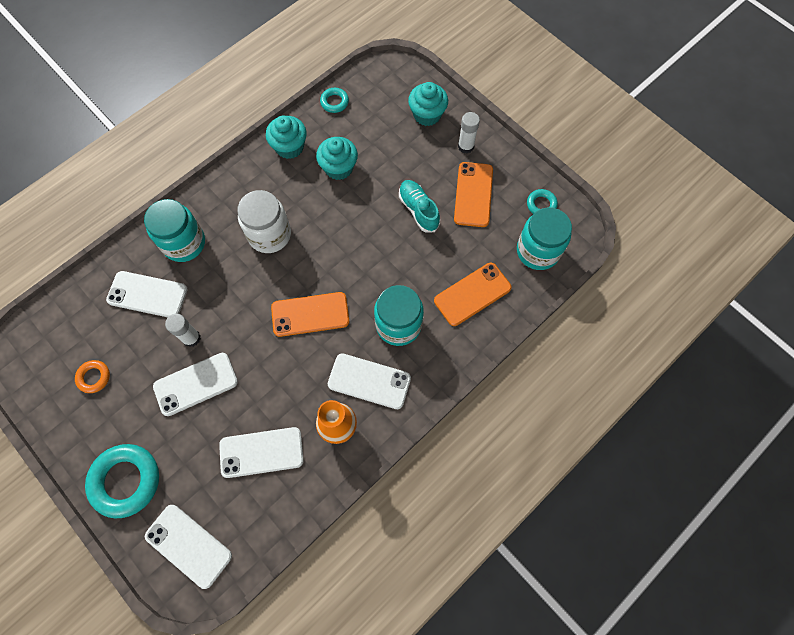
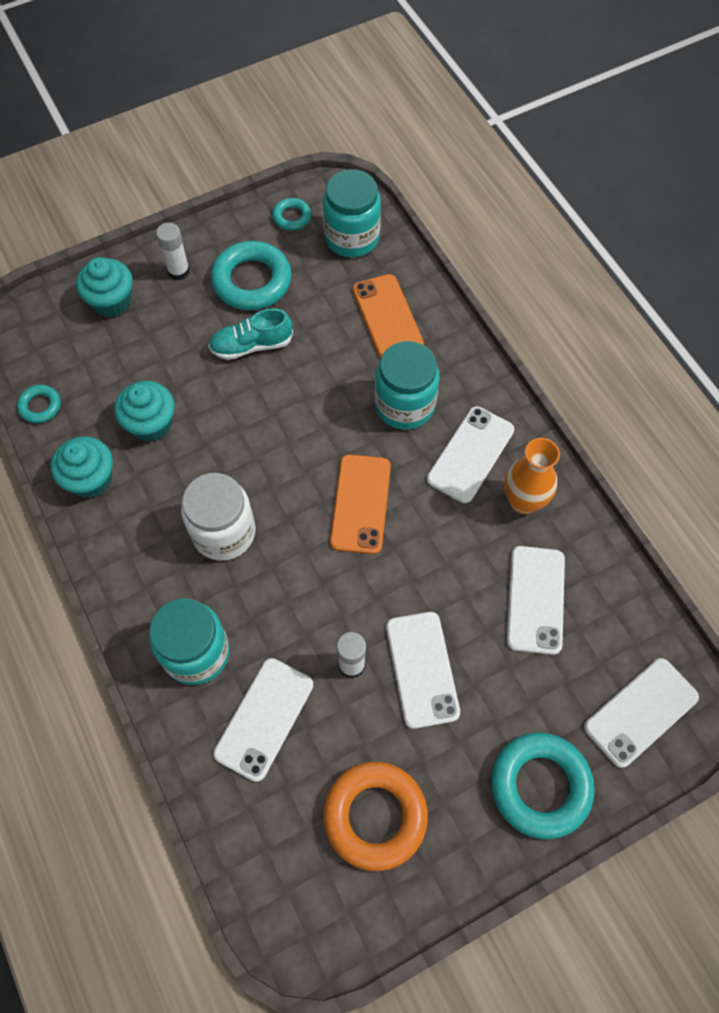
camera: 75 degrees left, 5 degrees down
(94, 377) = (375, 816): orange ring -> orange ring, size x2.00
(473, 194) = (252, 281): orange phone -> turquoise ring

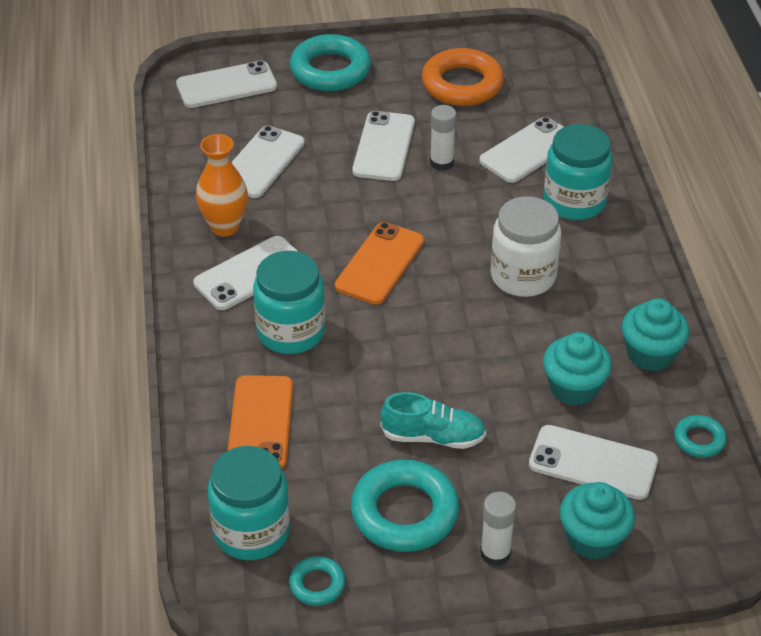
camera: 160 degrees left, 20 degrees down
(122, 360) = (593, 463): none -> white phone

